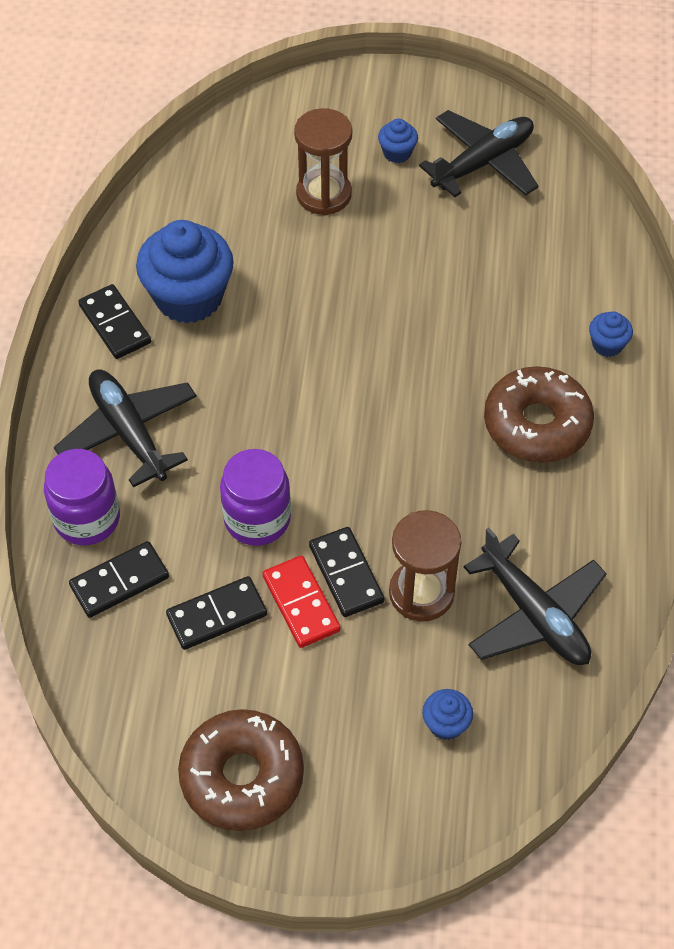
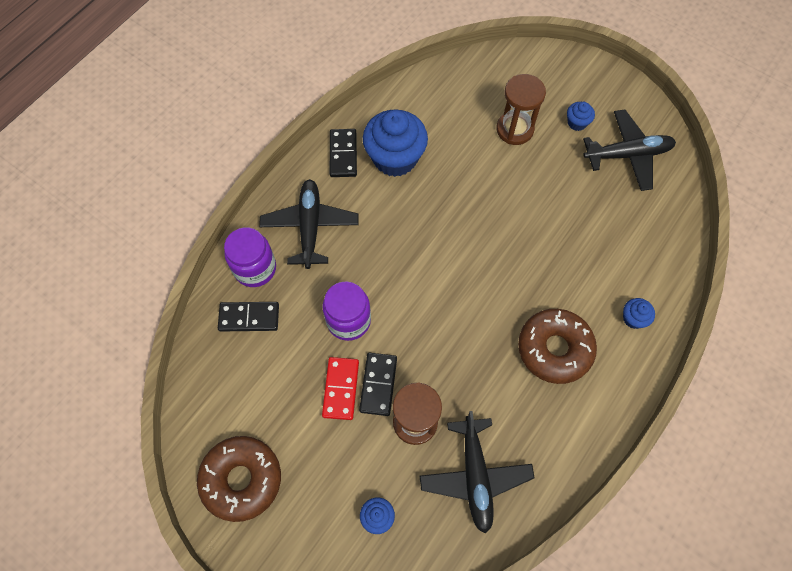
camera: 30 degrees right, 10 degrees up
(217, 615) = (289, 369): black domino -> none

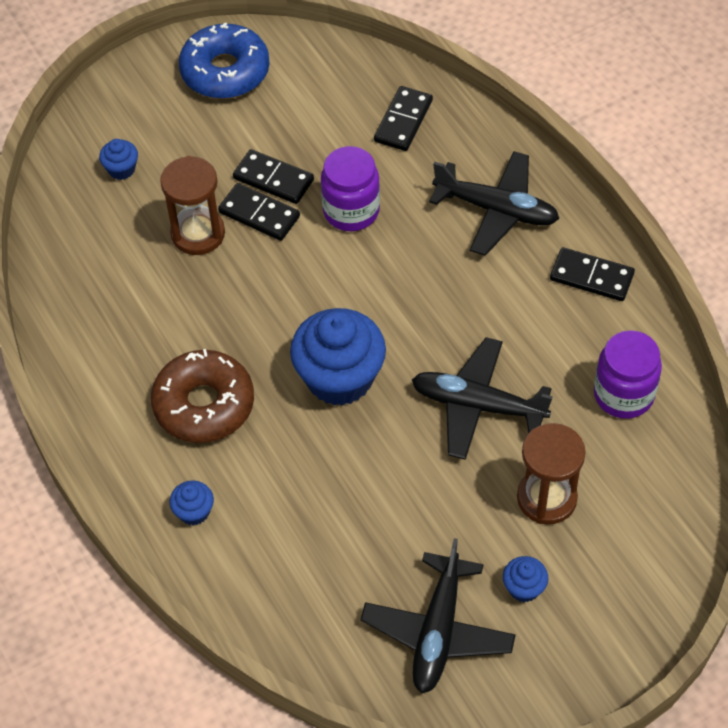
camera: 115 degrees right, 10 degrees down
(241, 479) = (225, 71): brown donut -> blue donut
(255, 268) = (464, 142): purple jar -> purple jar (623, 394)
(340, 389) = (273, 179): red domino -> black domino
(395, 158) = (560, 333): blue cupcake -> blue cupcake (339, 378)
(475, 476) = (109, 267): black plane -> black plane (477, 405)

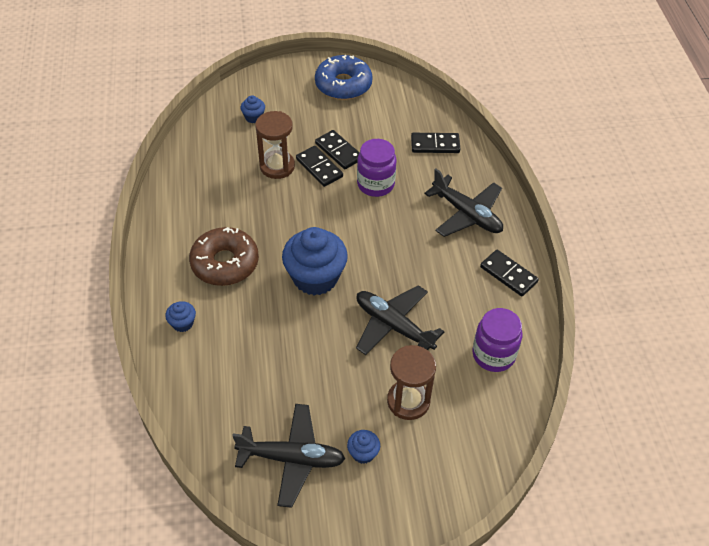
camera: 20 degrees right, 5 degrees down
(403, 121) = (435, 145): black domino -> black domino turned 45 degrees clockwise
(438, 631) = (292, 458): black plane -> black plane turned 120 degrees counterclockwise

